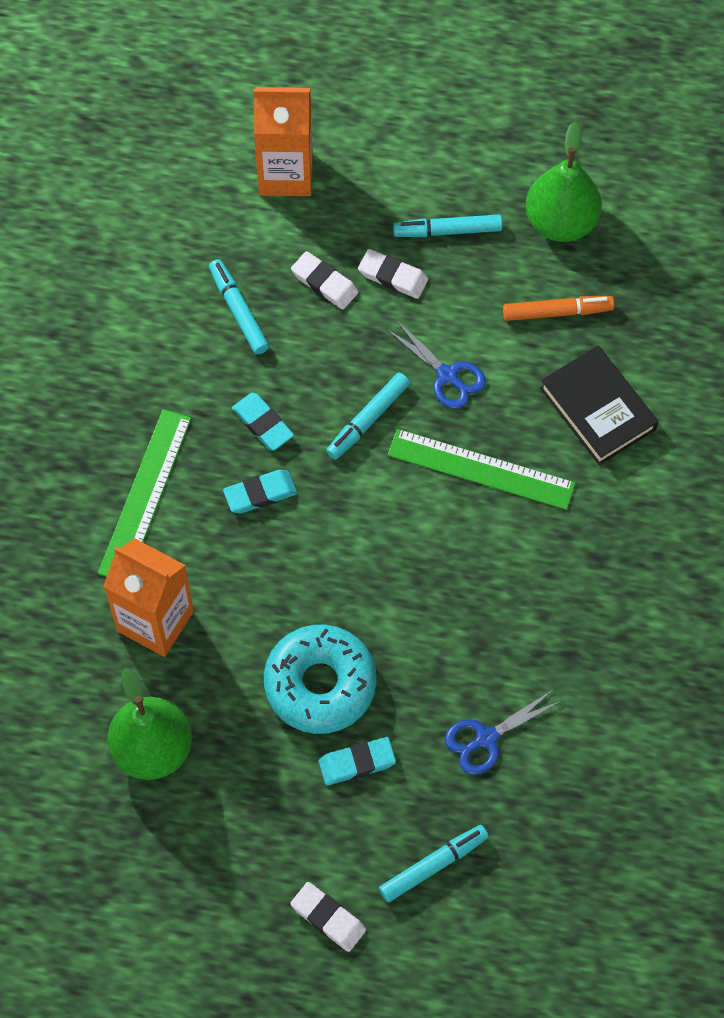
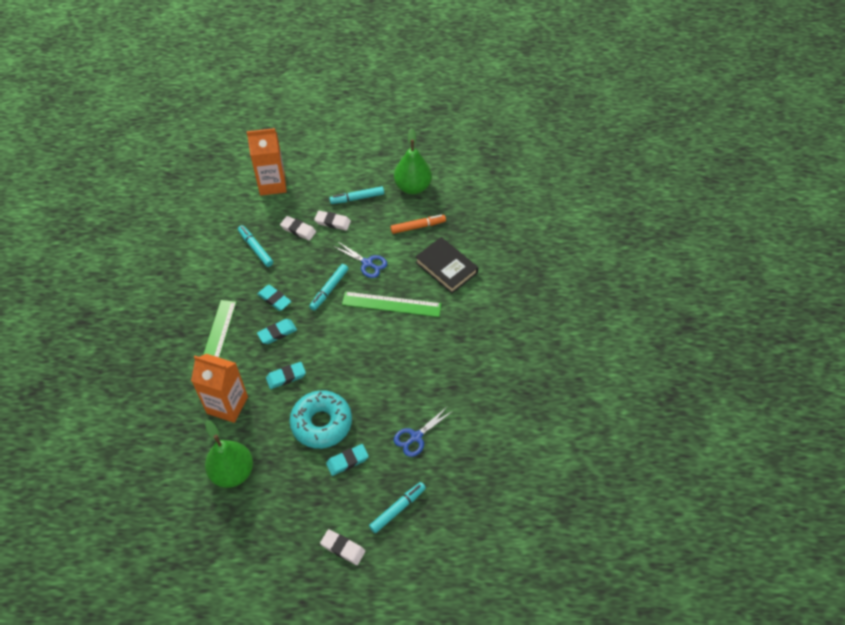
camera: 10 degrees left, 10 degrees down
(266, 584) = (286, 377): none -> turquoise eraser

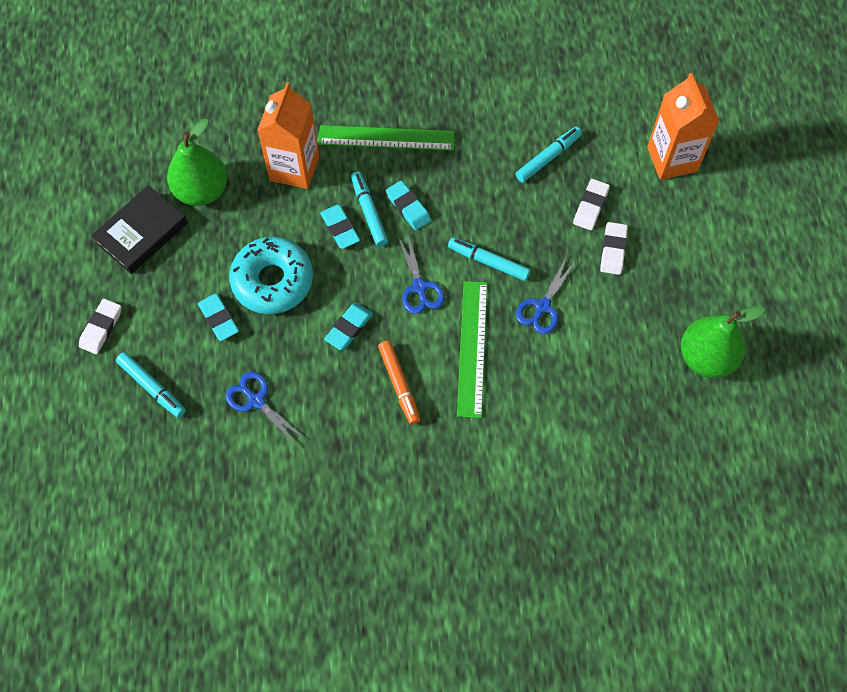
camera: 85 degrees right, 10 degrees up
(274, 299) = (463, 195): turquoise eraser -> turquoise eraser (349, 328)
(342, 331) = (419, 287): none -> blue scissors
(357, 198) = (667, 279): turquoise marker -> turquoise marker (369, 212)
(417, 227) = (625, 372): orange marker -> orange marker (399, 384)
(446, 267) = (550, 421): black book -> black book (141, 233)

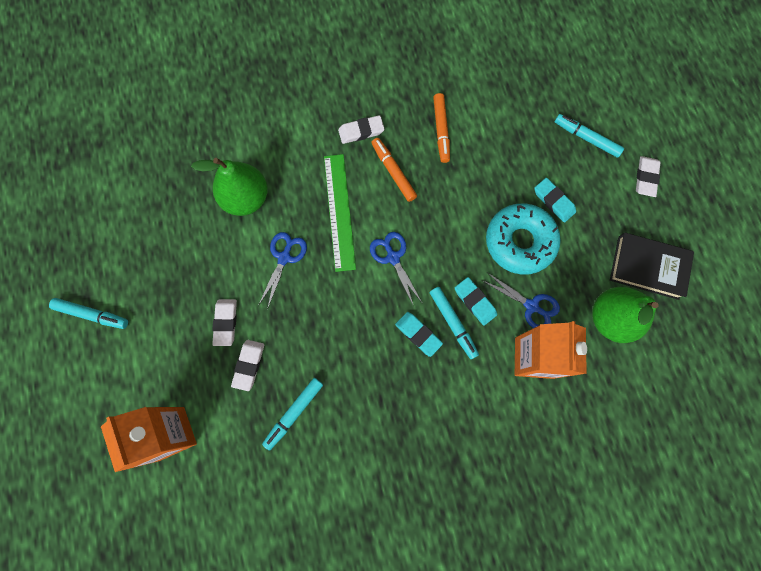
camera: 170 degrees right, 10 degrees up
(141, 233) = (648, 267): black book -> black book turned 75 degrees clockwise
(256, 401) = (502, 141): blue scissors -> blue scissors (531, 306)
(328, 428) = (441, 130): none -> orange marker
(349, 328) = (444, 211): turquoise eraser -> none
(386, 138) = (455, 408): green ruler -> none
(429, 443) = (361, 131): none -> white eraser
(489, 262) = (336, 291): turquoise marker -> turquoise marker (92, 314)
(706, 357) = (143, 236): green pear -> green pear (246, 198)

